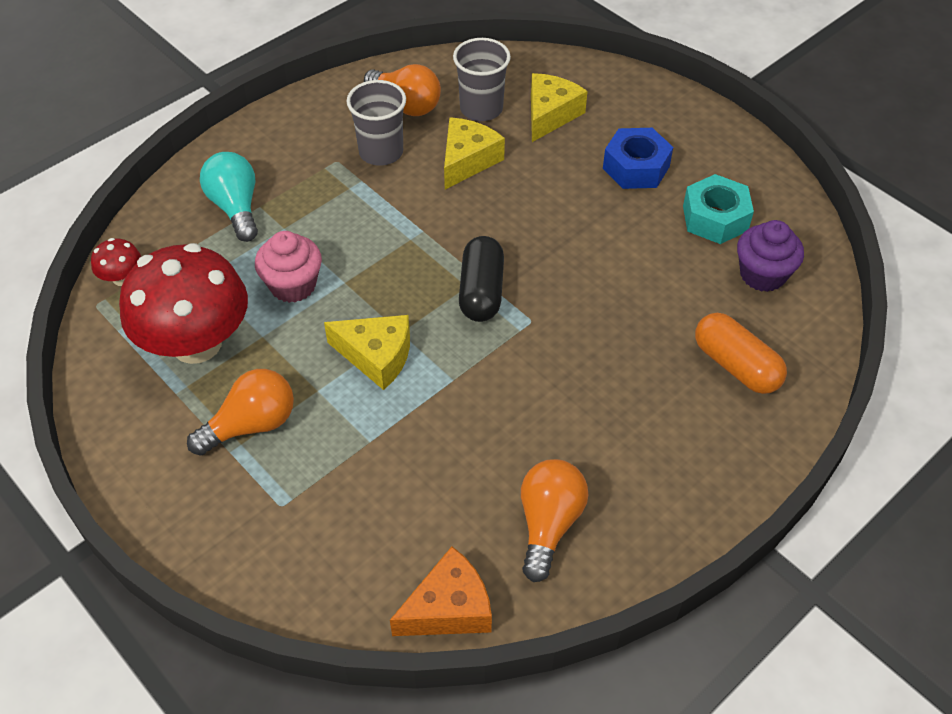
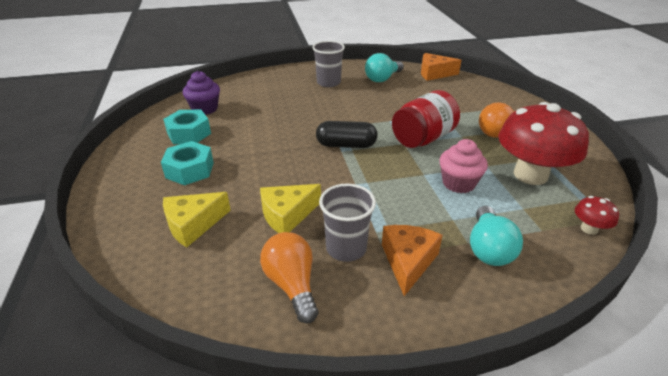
camera: 150 degrees left, 15 degrees down
(313, 163) = (408, 262): none -> orange cheese
(376, 356) = (423, 138): yellow cheese -> red jar
(481, 109) = (236, 252): grey cup -> grey cup (328, 82)
(481, 291) = (346, 145): black capsule -> black capsule turned 60 degrees clockwise
(548, 524) = (382, 78): orange light bulb -> turquoise light bulb
(636, 167) = (190, 170): blue nut -> turquoise nut
(735, 365) = (261, 90): orange capsule -> none

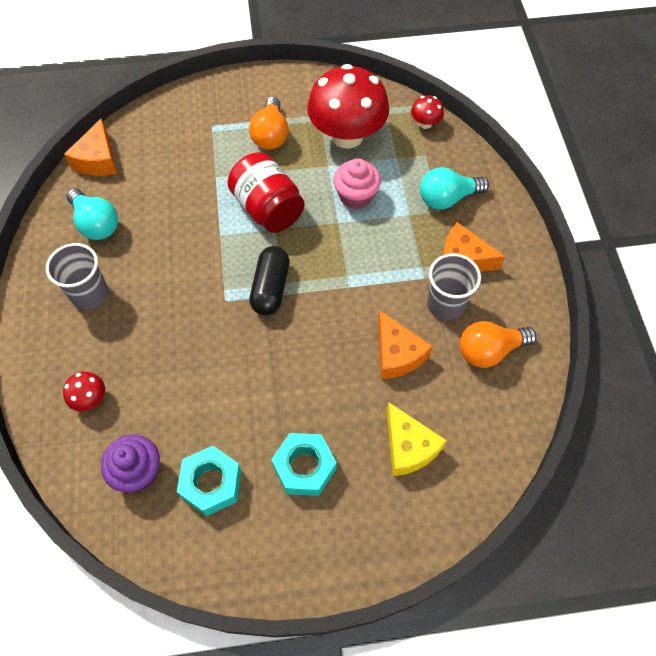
camera: 85 degrees left, 25 degrees up
(256, 90) = (90, 399): none -> red mushroom
(287, 215) = (397, 354): yellow cheese -> orange cheese
(488, 248) = (447, 198): turquoise light bulb -> turquoise light bulb turned 150 degrees clockwise

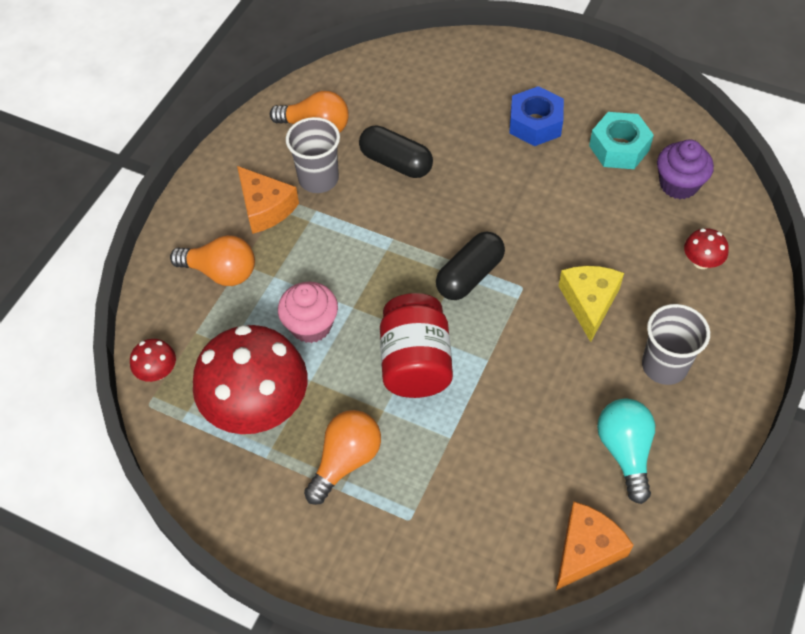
camera: 145 degrees left, 5 degrees down
(304, 467) = (535, 123): turquoise nut -> blue nut
(397, 354) = (396, 162): orange cheese -> black capsule
(408, 447) = (442, 98): yellow cheese -> yellow cheese (589, 302)
(447, 198) = (221, 272): turquoise light bulb -> orange light bulb

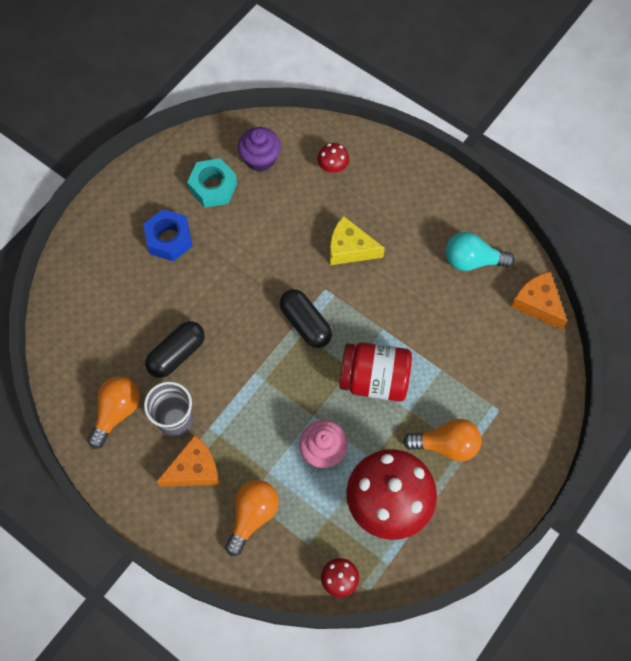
camera: 80 degrees left, 10 degrees up
(346, 461) = (446, 445): orange light bulb -> orange light bulb turned 135 degrees clockwise
(664, 366) = (412, 217): grey cup -> none

